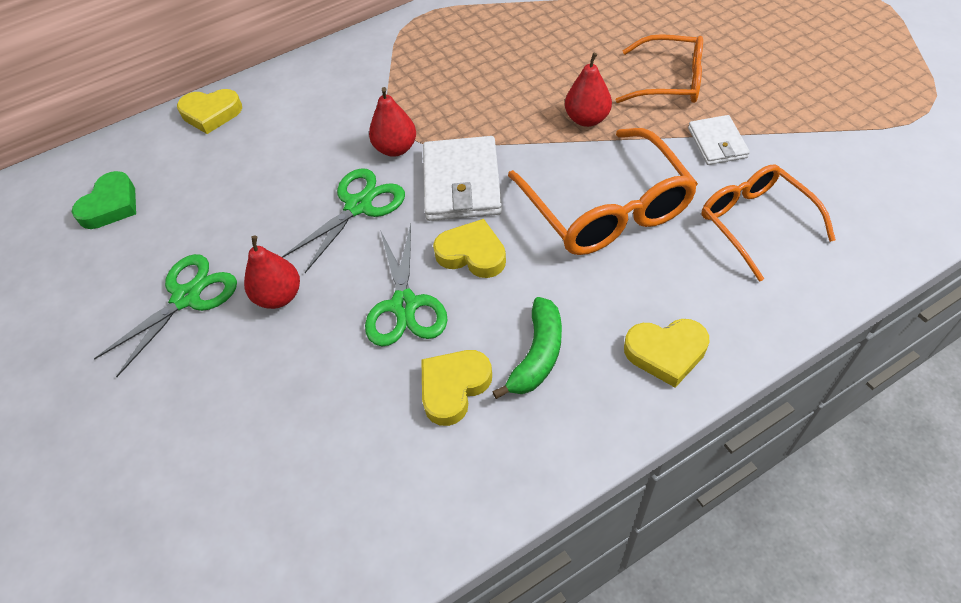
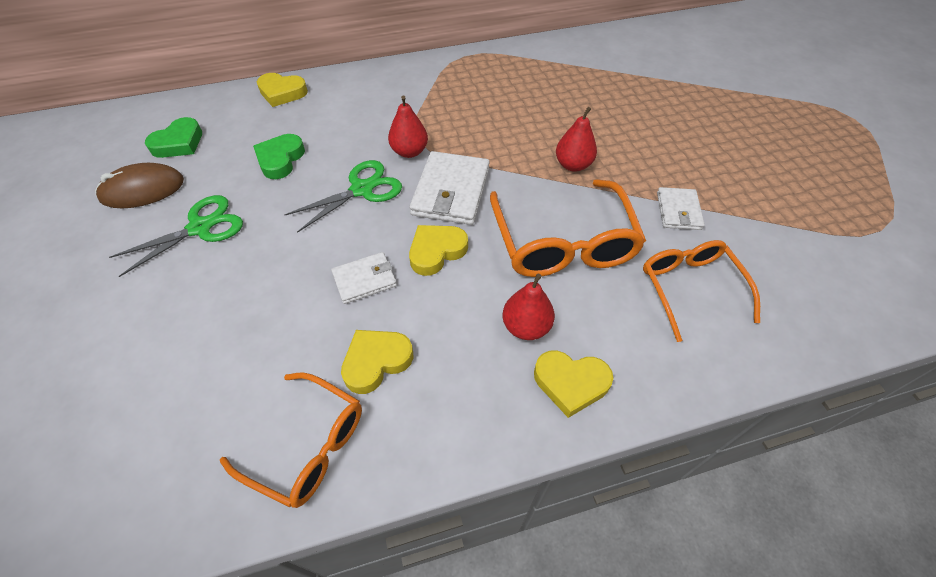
camera: 10 degrees right, 0 degrees up
(93, 272) = (142, 190): none -> brown mouse
(246, 195) = (280, 159): none -> green heart
(279, 296) = (270, 245): red pear -> red pear (526, 327)
(404, 305) = (365, 280): green scissors -> white wallet
(472, 254) = (436, 251): yellow heart -> yellow heart turned 75 degrees counterclockwise
(537, 355) = (458, 353): green banana -> none
(669, 81) = (654, 150): orange glasses -> orange glasses (308, 445)

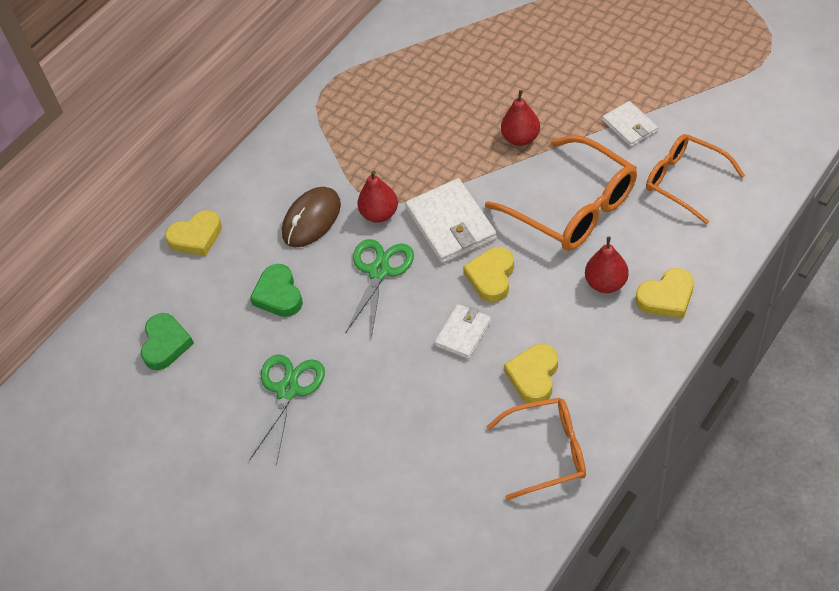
camera: 30 degrees left, 0 degrees up
(142, 190) = (193, 400): brown mouse -> brown mouse (311, 219)

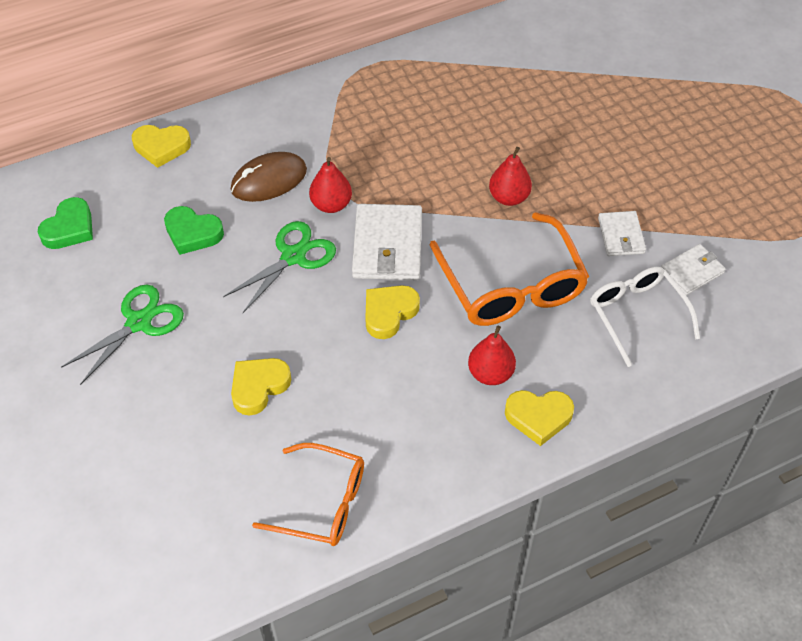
camera: 20 degrees right, 0 degrees up
(278, 295) = (192, 233): green heart -> green heart turned 75 degrees counterclockwise
(463, 333) = (326, 352): white wallet -> white wallet (692, 271)
(533, 376) = (361, 425): yellow heart -> yellow heart (258, 387)
(685, 181) = (637, 315): orange glasses -> white glasses

